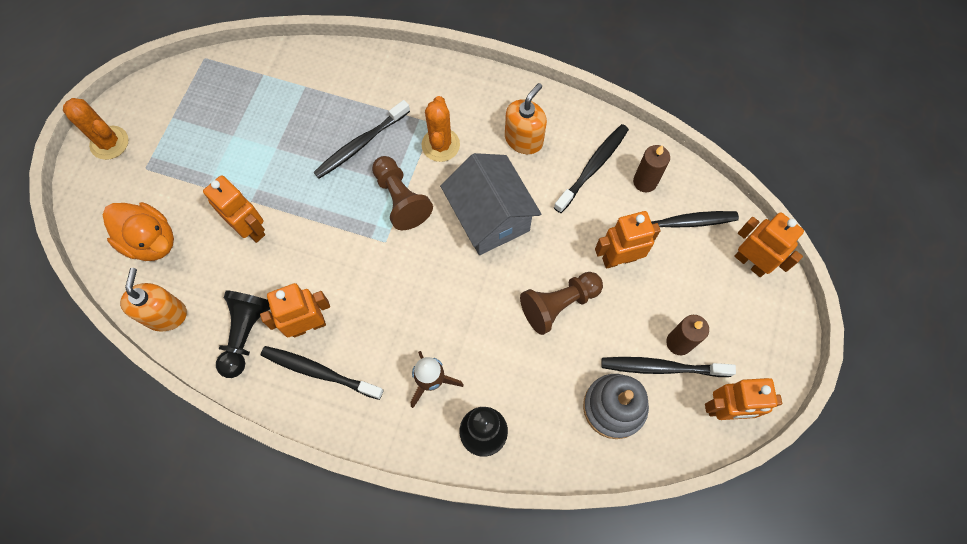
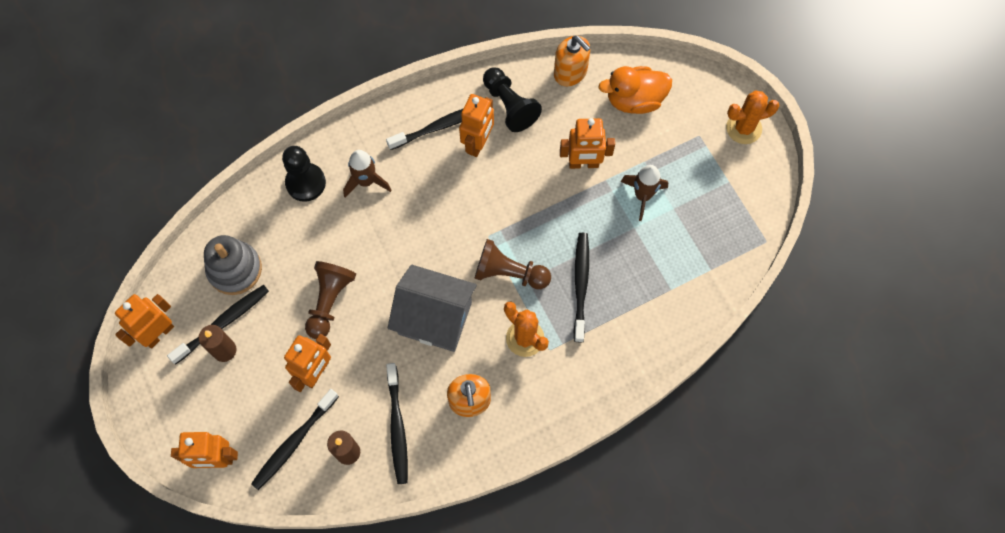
camera: 135 degrees right, 0 degrees up
(241, 164) = (642, 196): none -> brown rocket

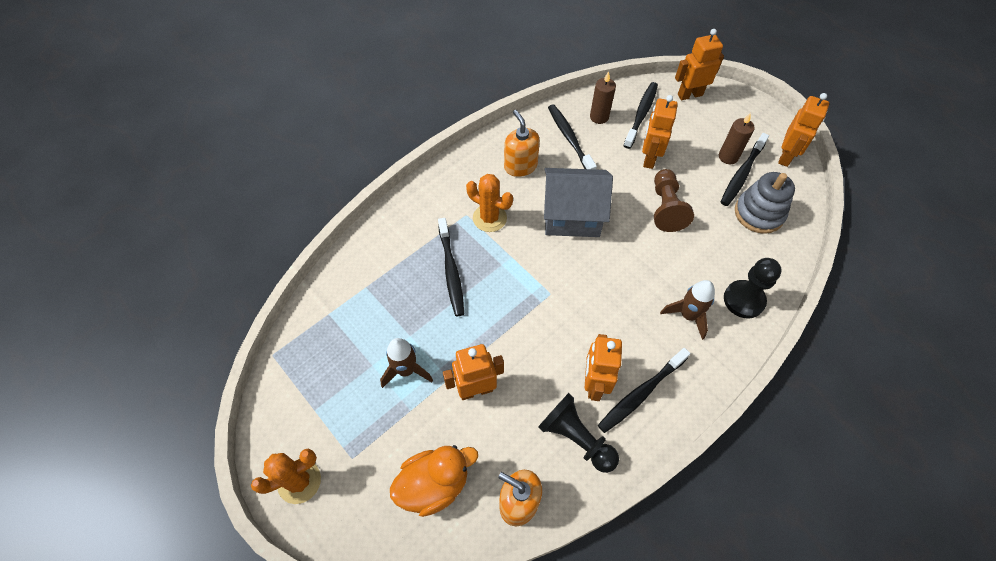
camera: 165 degrees right, 10 degrees down
(509, 273) = (520, 266): brown pawn -> none

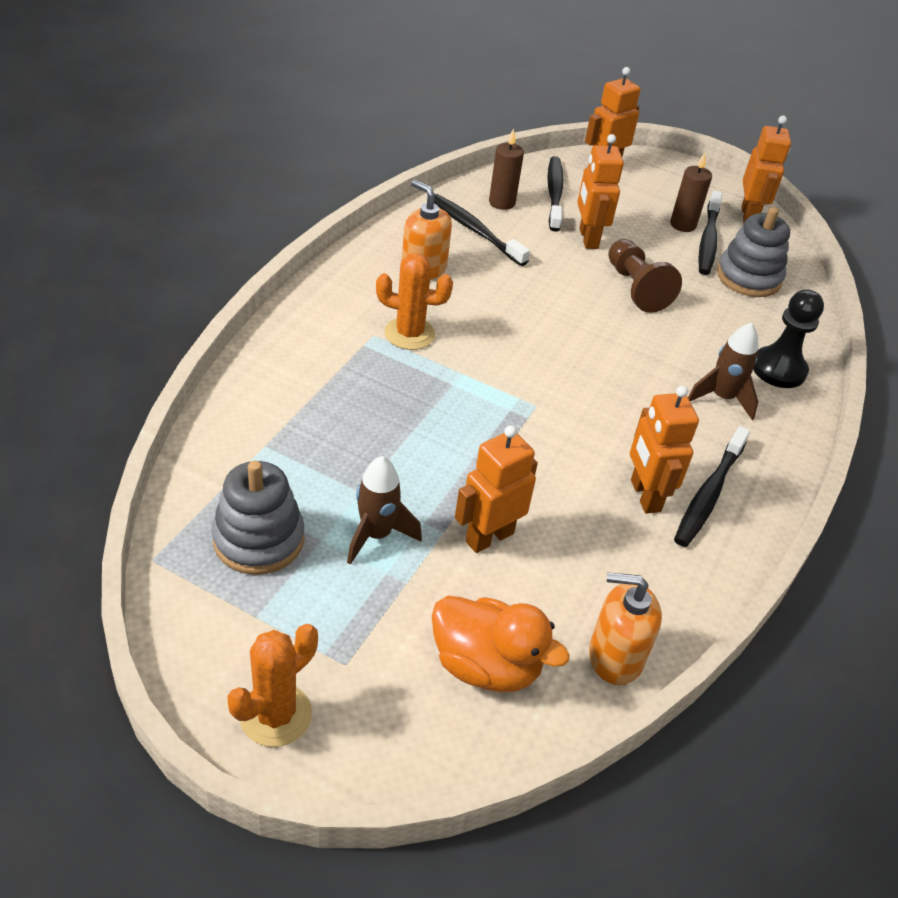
camera: 25 degrees left, 15 degrees down
(336, 356) = (258, 539): none -> grey stacking toy
(434, 484) = (486, 666): orange duck -> orange duck turned 75 degrees clockwise
(451, 271) = (384, 404): black toothbrush -> none
(572, 216) = (521, 314): grey house -> none
(576, 438) = (652, 562): black pawn -> none

